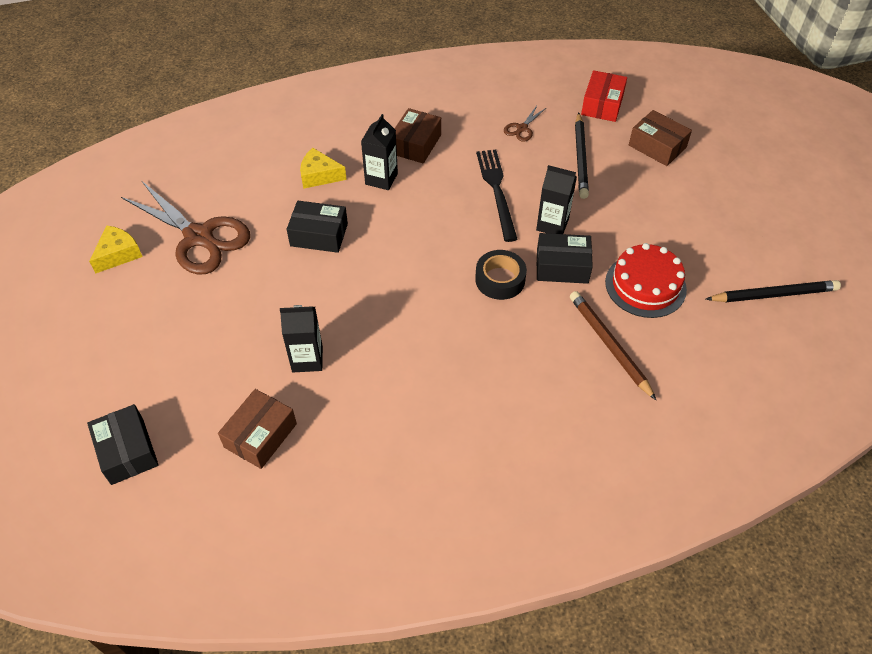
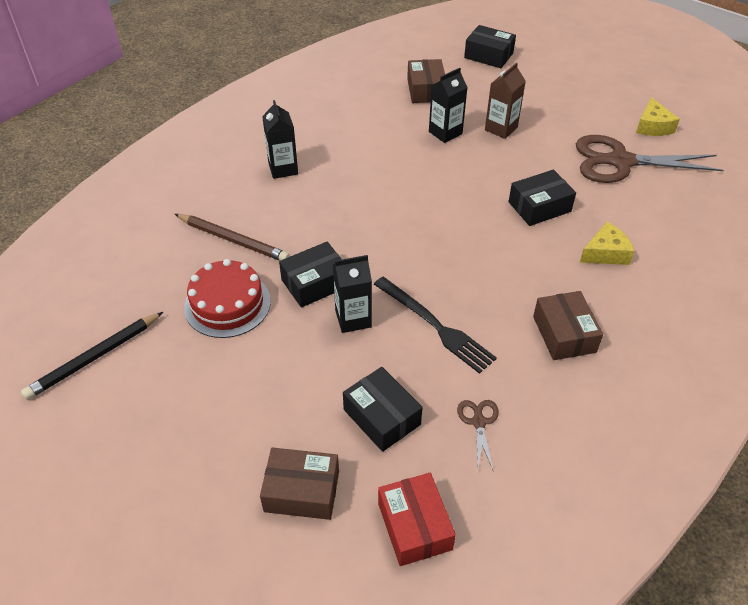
camera: 145 degrees right, 5 degrees down
(250, 332) = (501, 128): none -> brown carton
(381, 179) = (551, 279): black carton -> black carton (283, 169)
(500, 280) = (360, 245): black tape -> none
(580, 158) = (382, 417): black pencil -> black box

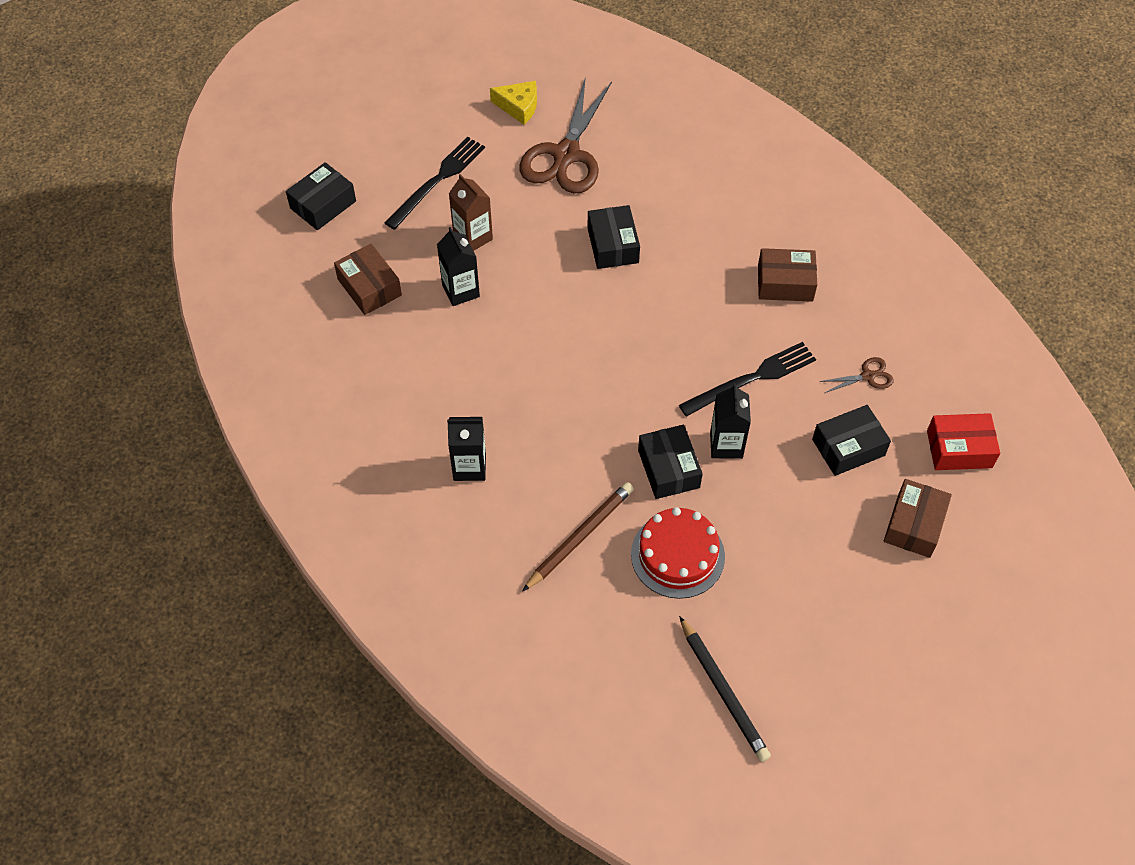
camera: 75 degrees left, 10 degrees up
(426, 90) = (369, 287): brown box -> brown box turned 45 degrees clockwise
(478, 422) = (867, 376): brown scissors -> brown scissors turned 150 degrees clockwise
(546, 101) = (438, 180): none -> black fork
(605, 253) = (693, 216): yellow cheese -> none

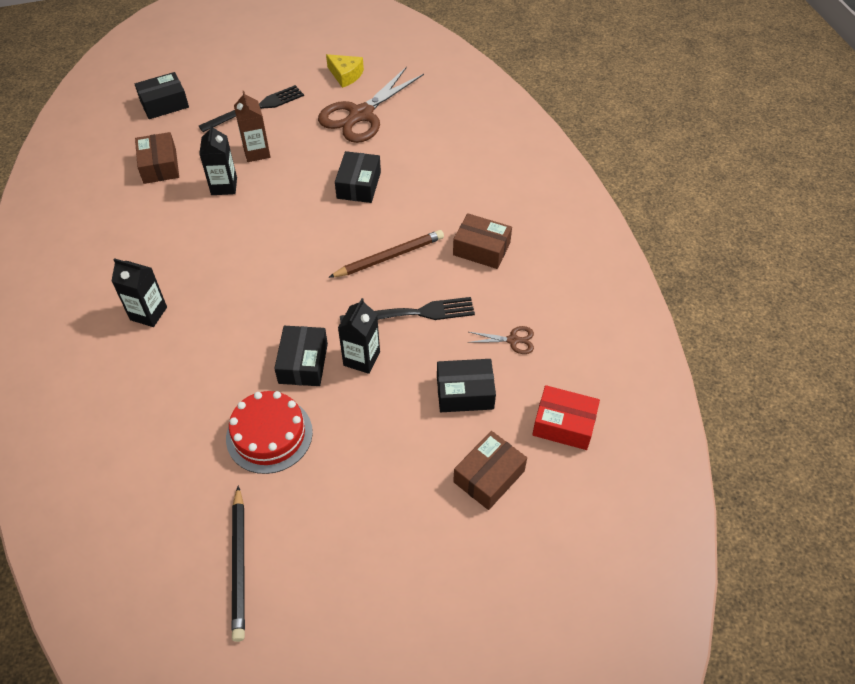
camera: 20 degrees right, 5 degrees down
(580, 537) = (200, 394): brown pencil -> brown pencil (390, 257)

